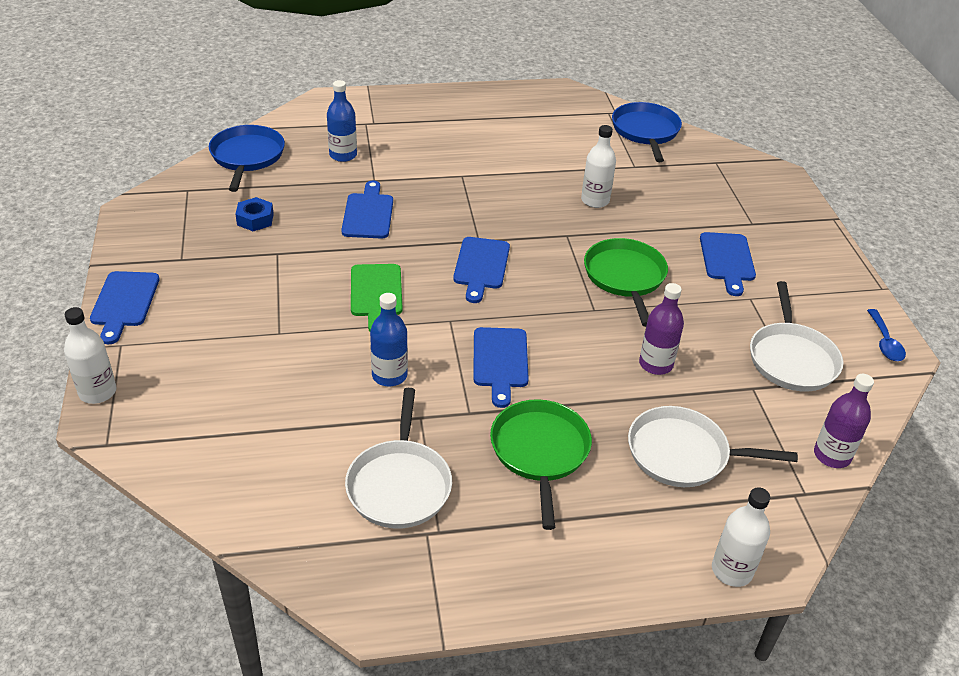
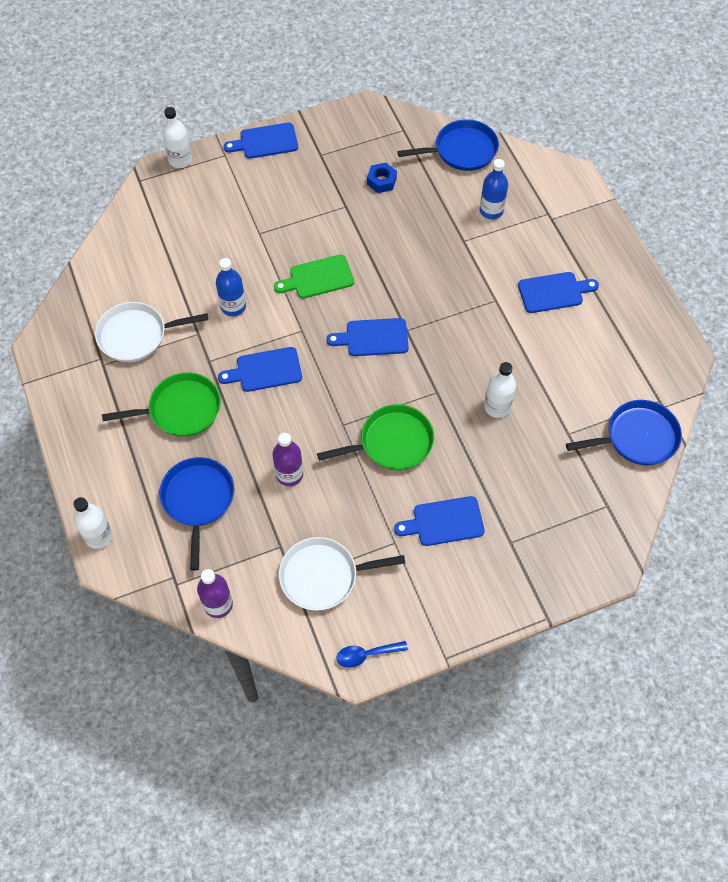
camera: 80 degrees right, 20 degrees up
(368, 214) = (415, 248): blue cutting board -> blue cutting board (553, 292)
(683, 454) = (198, 500): white pan -> blue pan

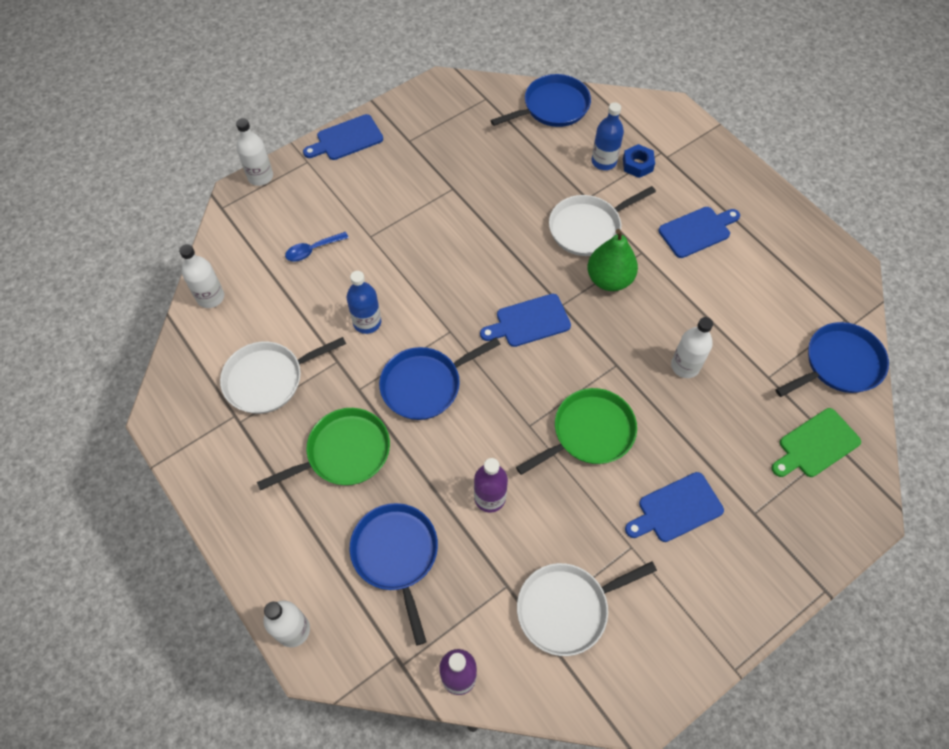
camera: 15 degrees left, 0 degrees up
(108, 256) = (210, 297): none -> white bottle
(265, 370) = (425, 385): blue cutting board -> blue pan
(318, 278) = (449, 270): green cutting board -> green cutting board (816, 445)
(366, 655) = (647, 691): blue spoon -> blue spoon (312, 250)
(381, 181) = (481, 154): blue nut -> blue nut (637, 164)
(454, 268) = (588, 228): none -> white pan
(457, 317) = (609, 279): none -> green pear

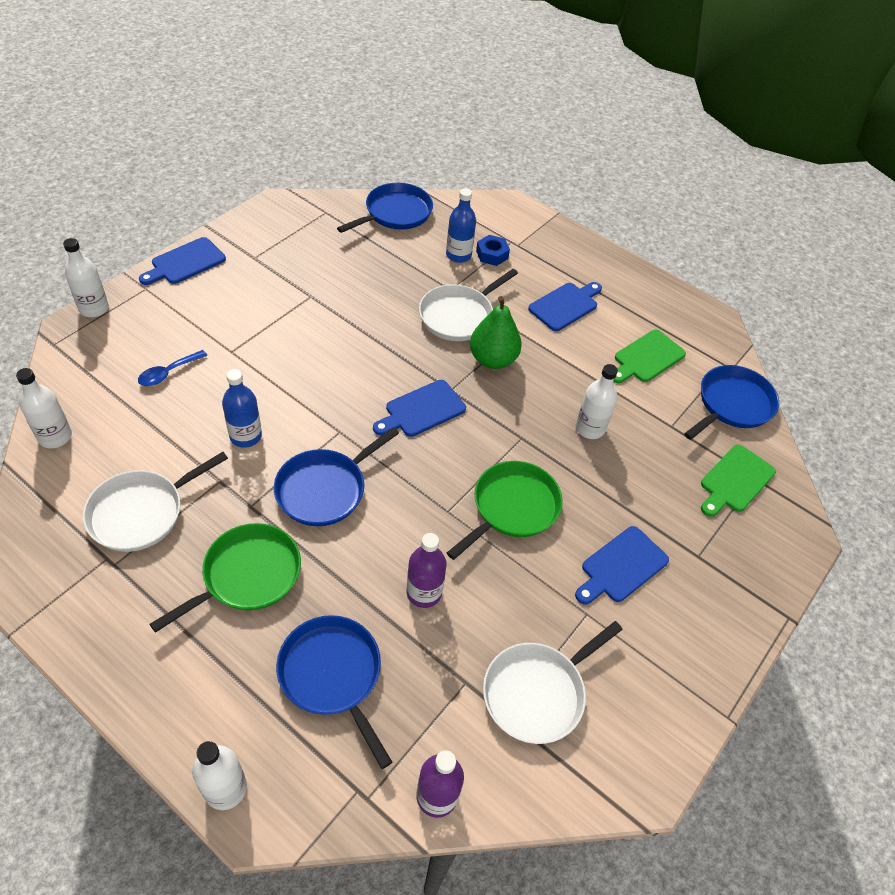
camera: 20 degrees left, 10 degrees down
(765, 300) = (647, 358): none -> green cutting board

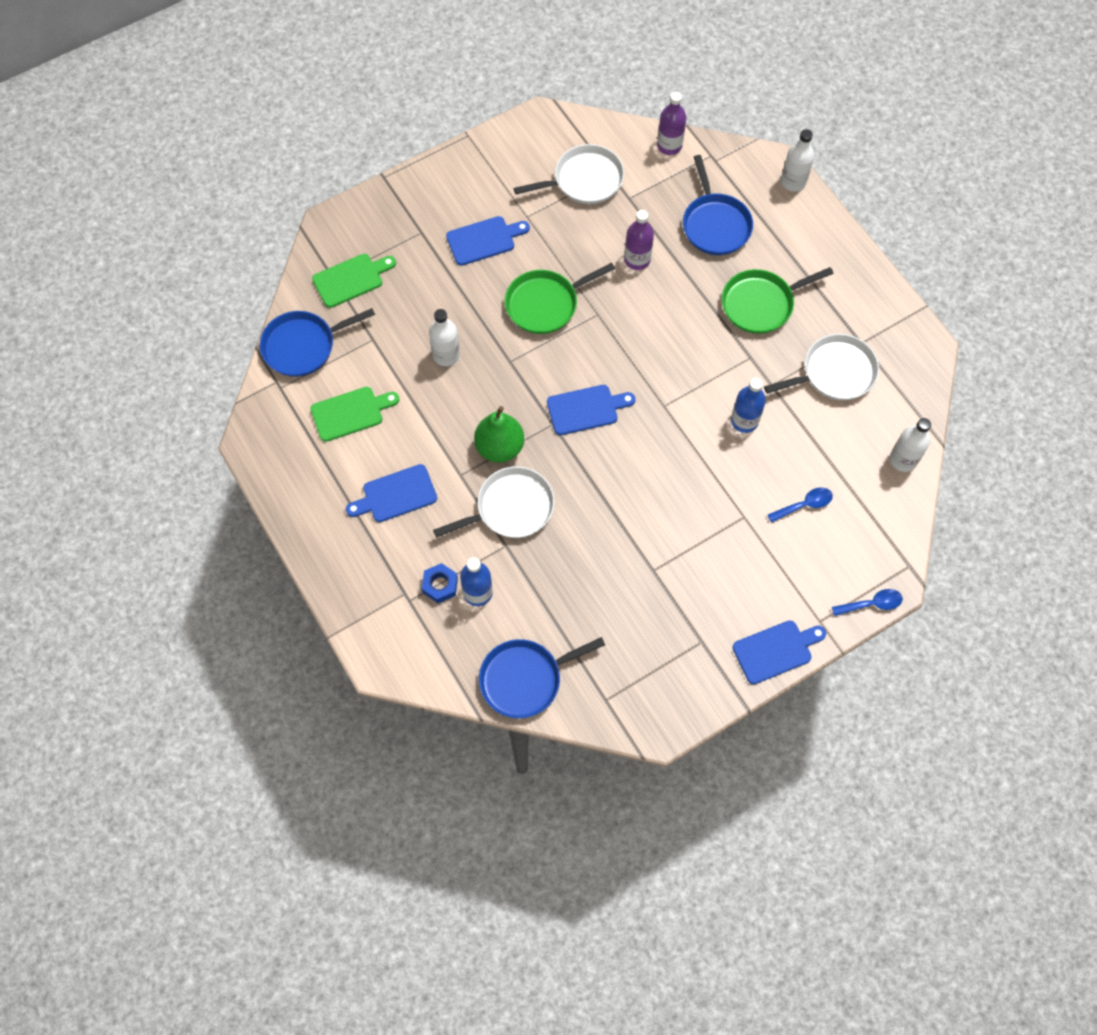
camera: 155 degrees left, 15 degrees up
(94, 308) = (871, 604): white bottle -> blue spoon
(324, 489) = (689, 356): blue pan -> none

